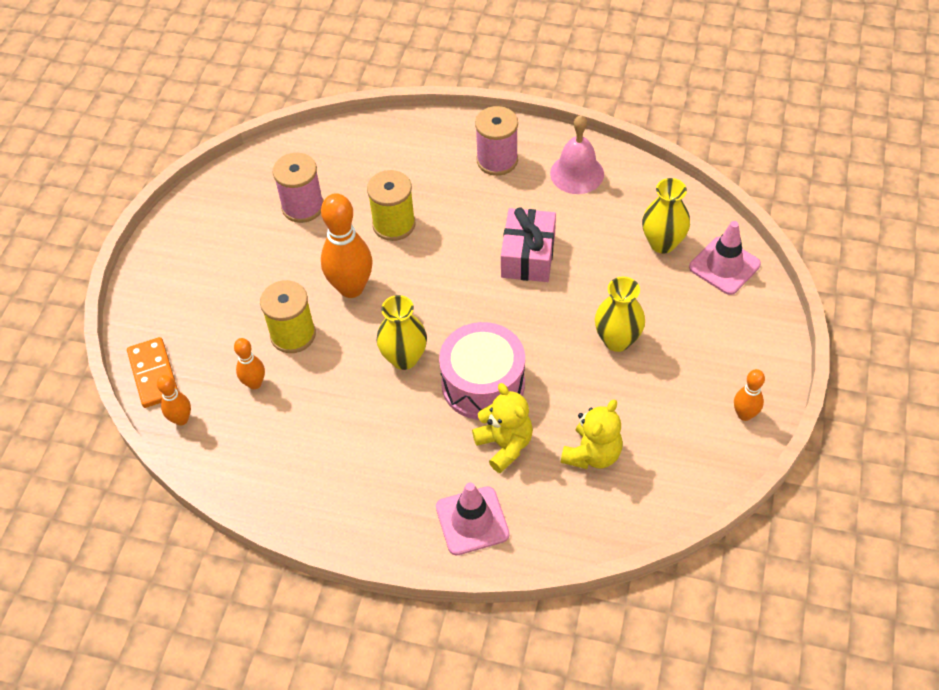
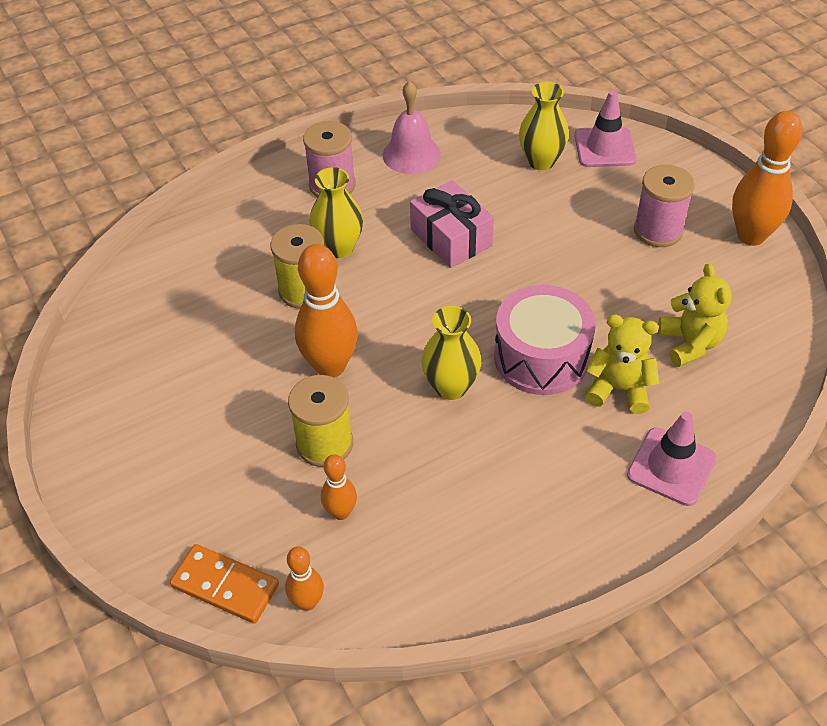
camera: 45 degrees left, 5 degrees down
(303, 207) = (196, 333): pink spool -> pink spool (658, 230)
(617, 340) = (599, 250): yellow vase -> yellow vase (339, 247)
(744, 414) = (751, 236): orange bowling pin -> orange bowling pin, size x1.90

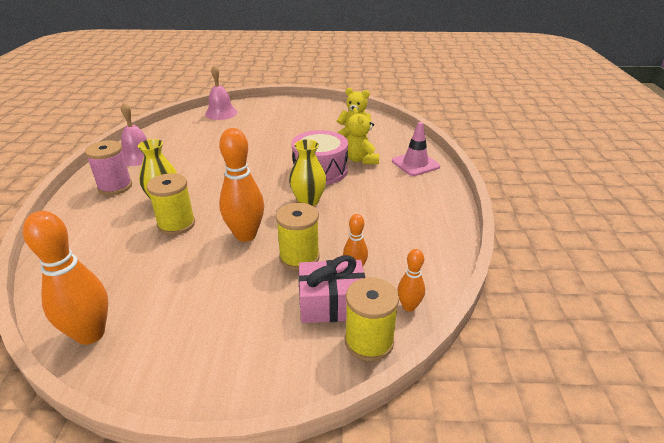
camera: 60 degrees left, 15 degrees down
(225, 586) = (369, 342): orange domino -> yellow spool
(451, 238) = (212, 166): pink gift -> pink gift (331, 303)
(541, 161) = (203, 128): yellow vase -> none
(604, 147) = (221, 113): pink traffic cone -> pink bell
(619, 389) = (361, 160): yellow teddy bear -> yellow teddy bear turned 60 degrees counterclockwise
(658, 230) = (285, 120): pink spool -> none
(751, 236) = (315, 105): orange bowling pin -> orange bowling pin (90, 334)

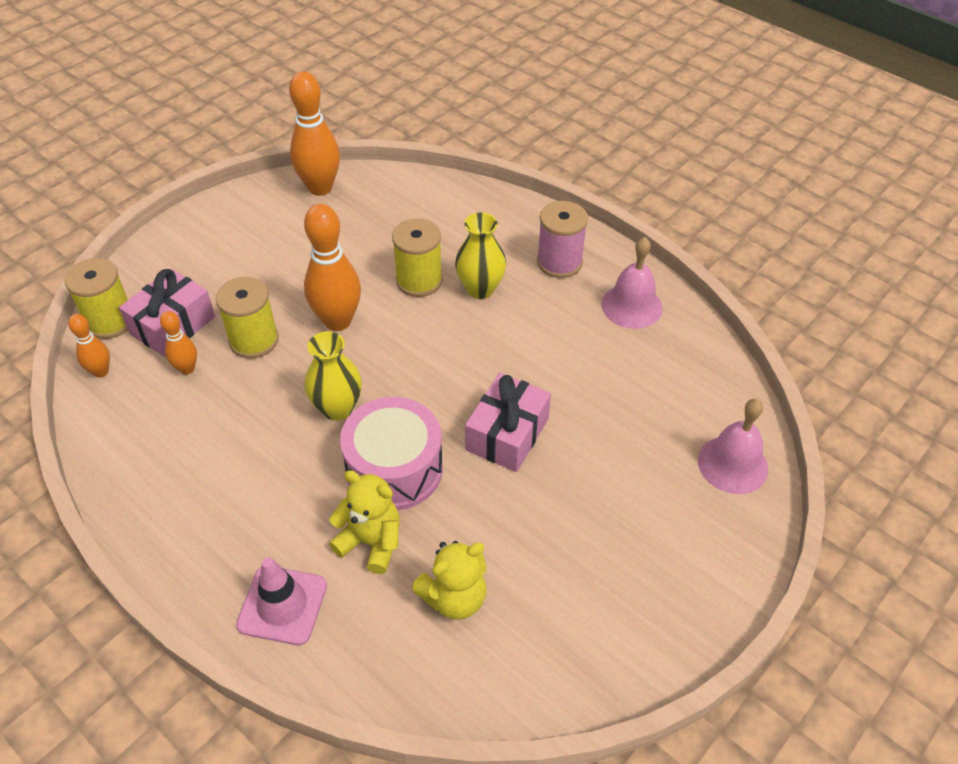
camera: 130 degrees right, 15 degrees up
(264, 155) = (507, 434): none -> pink gift

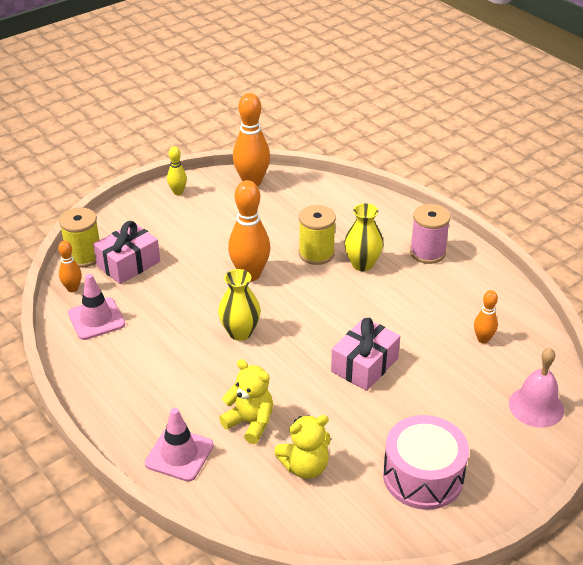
camera: 10 degrees right, 10 degrees down
(139, 413) = (96, 319): none -> pink traffic cone
(187, 369) = (134, 294): orange bowling pin -> orange bowling pin (483, 339)
(225, 212) = (178, 192): none -> yellow bowling pin
(254, 340) = (186, 280): yellow spool -> none
(394, 469) = (275, 377): pink drum -> pink drum (423, 476)
(631, 306) = (478, 289): pink bell -> none

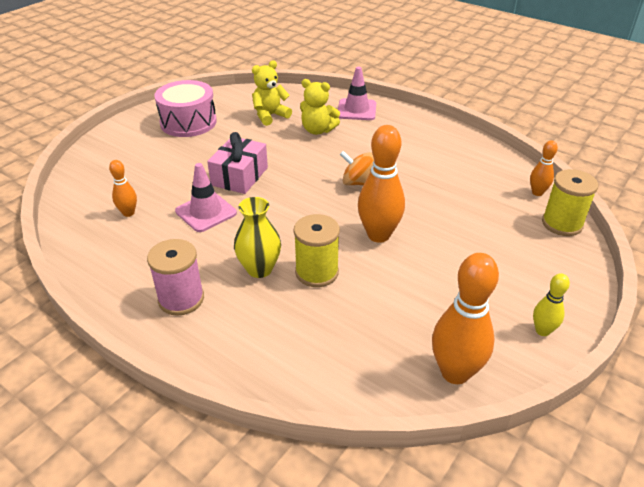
camera: 165 degrees right, 0 degrees up
(96, 319) = (489, 173): pink traffic cone -> pink traffic cone (206, 212)
(128, 264) = (510, 224): pink gift -> none
(240, 332) = (358, 183): yellow vase -> orange spinning top
(536, 406) = (93, 170): pink bell -> none

